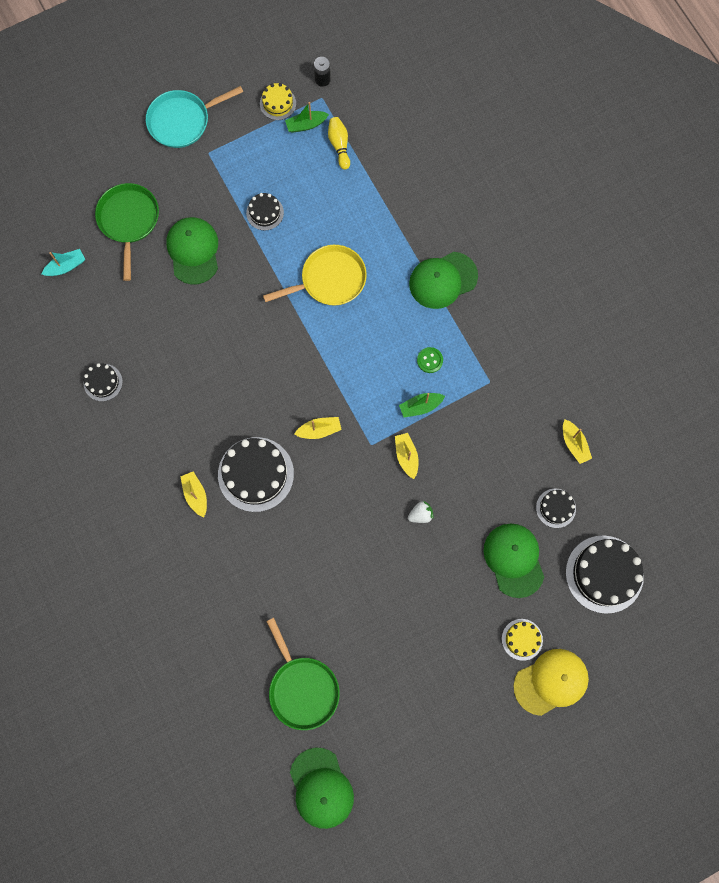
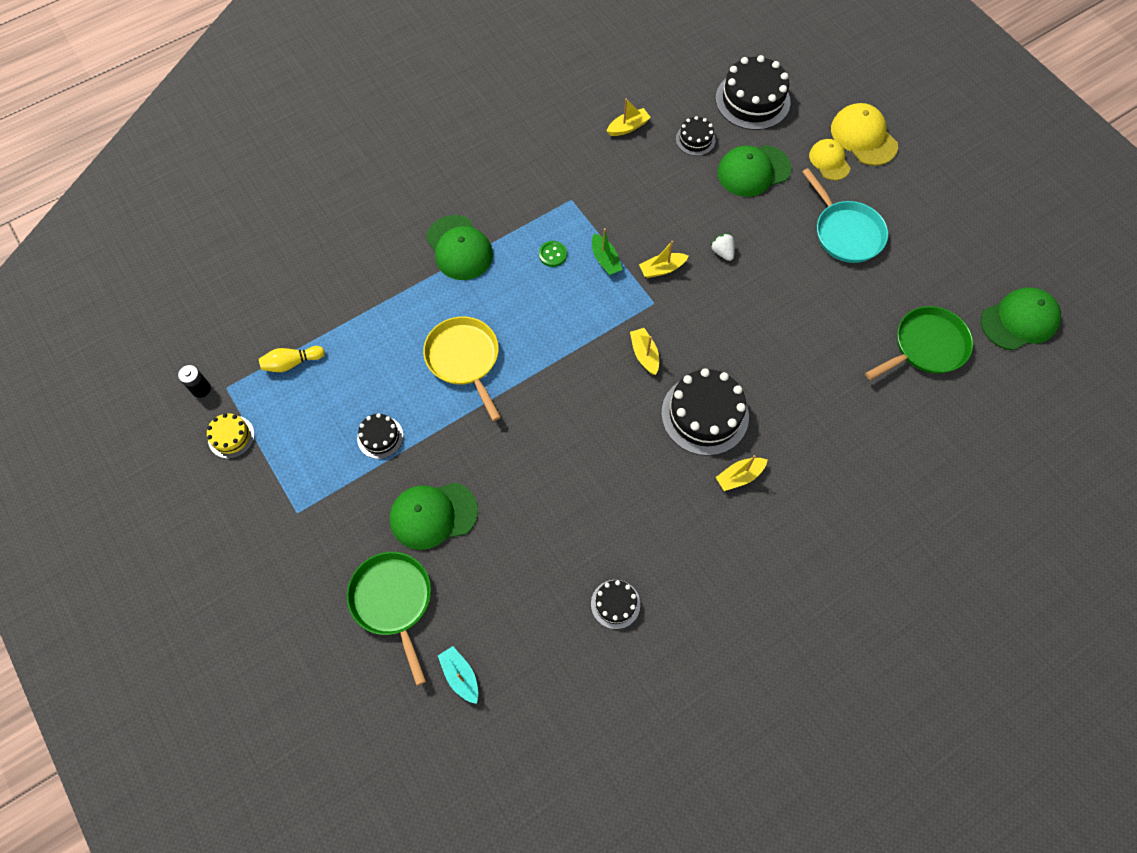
camera: 95 degrees left, 10 degrees down
(129, 221) = (393, 601): green pan -> green pan turned 75 degrees clockwise
(182, 121) = (250, 550): turquoise pan -> turquoise pan (846, 232)
(306, 125) = (262, 402): green boat -> none
(522, 639) = (829, 161): yellow cake -> yellow cap

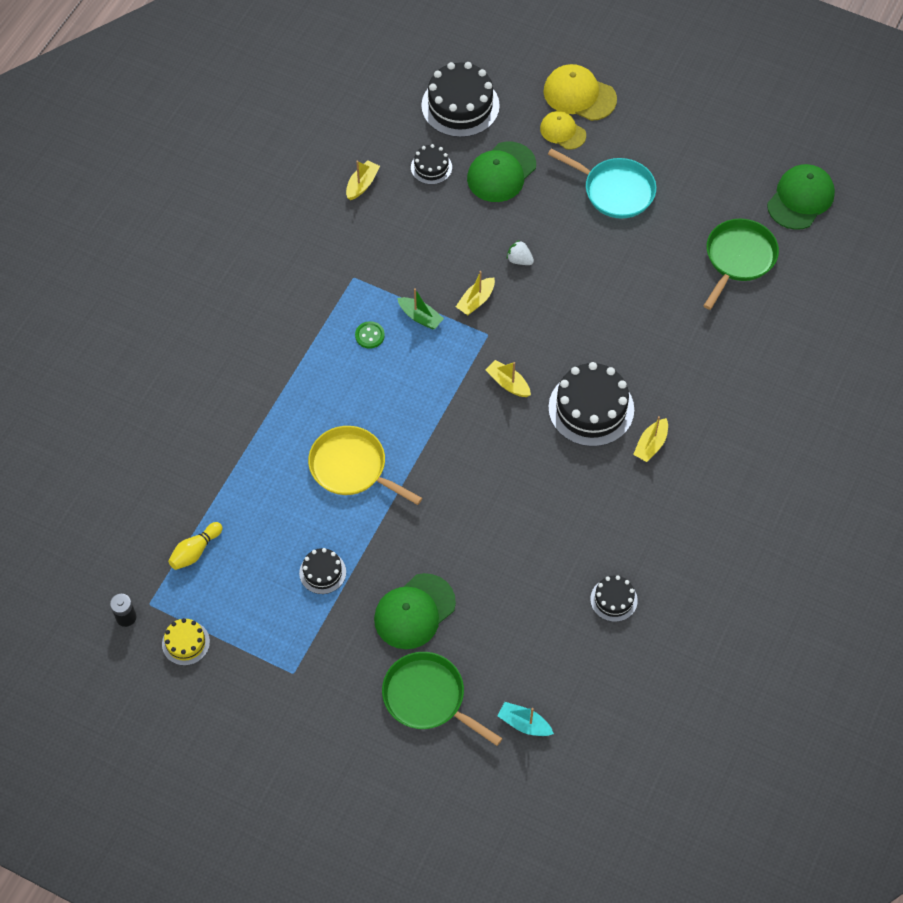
camera: 30 degrees left, 5 degrees down
(459, 248) = (279, 371): green cap -> none

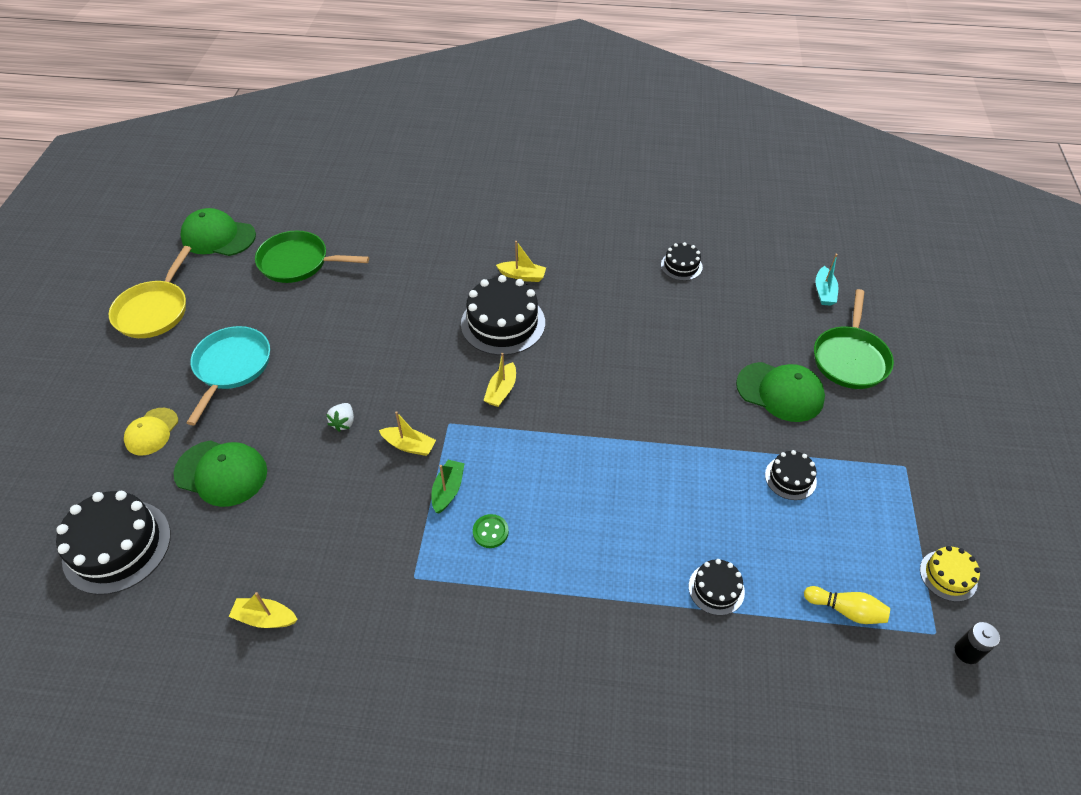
camera: 110 degrees left, 10 degrees down
(352, 467) = (662, 492): yellow pan -> yellow pan (154, 310)
(431, 167) = (224, 547): black cake -> black cake (716, 589)
(579, 95) = (93, 430): yellow cap -> none

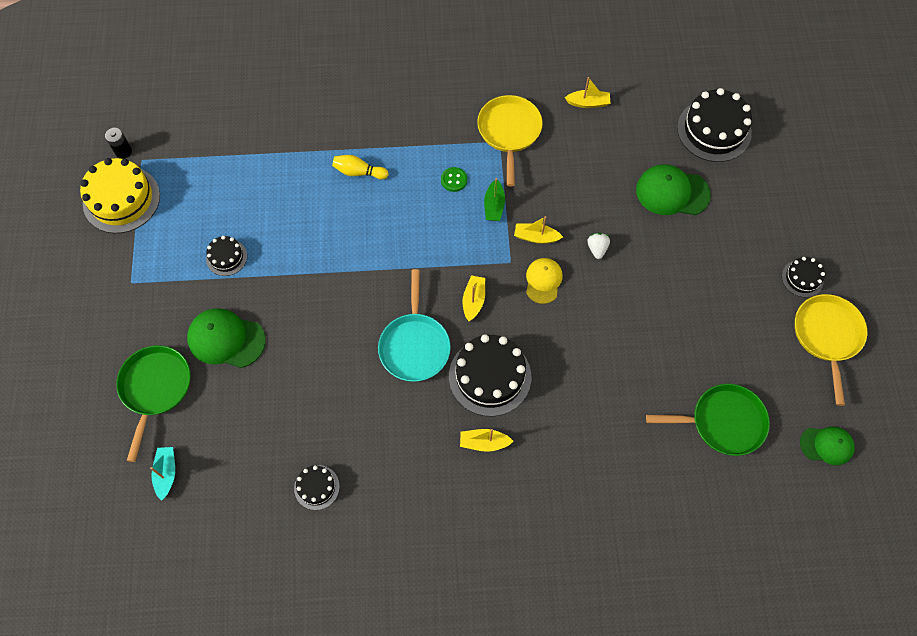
camera: 170 degrees right, 15 degrees up
(152, 432) = (747, 216): yellow cap -> yellow cap (543, 281)
(218, 237) = (826, 445): green cap -> green cap, size x0.64
(231, 367) = (718, 286): turquoise pan -> turquoise pan (414, 345)
(395, 590) = (509, 132): none -> yellow pan
(716, 589) = (288, 166): black cake -> black cake (802, 278)
(846, 610) = (199, 165): yellow bowling pin -> yellow bowling pin (359, 172)
(948, 575) = (121, 199): yellow cake -> yellow cake, size x1.92

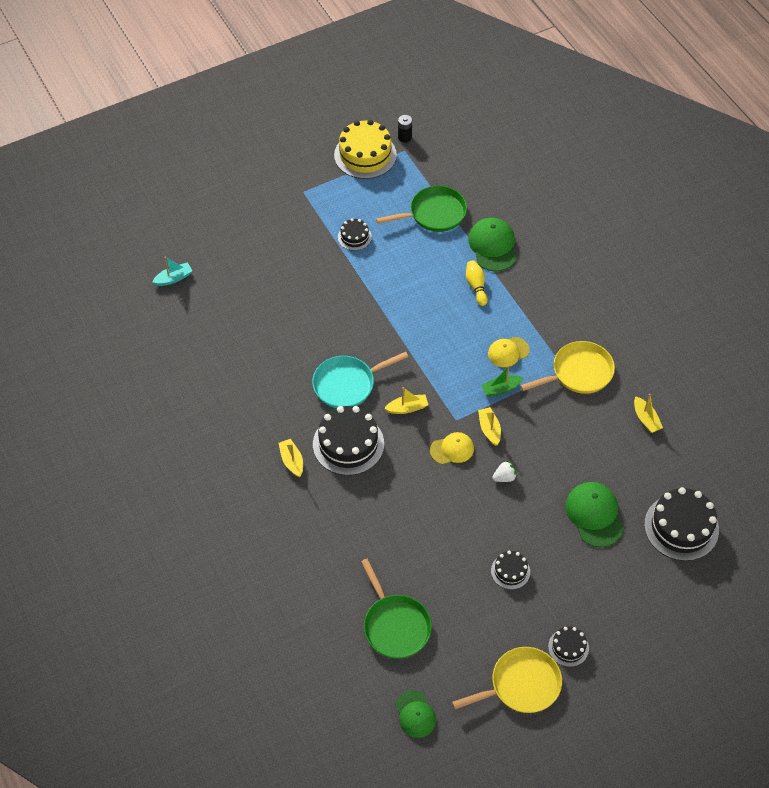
camera: 65 degrees right, 10 degrees down
(155, 388) = (231, 243): green pan -> green pan (434, 214)
(226, 339) = (290, 266): green cap -> green cap (493, 246)
(316, 487) = (206, 369): black cake -> black cake (510, 571)
(454, 180) = (508, 352): green button -> yellow cap

